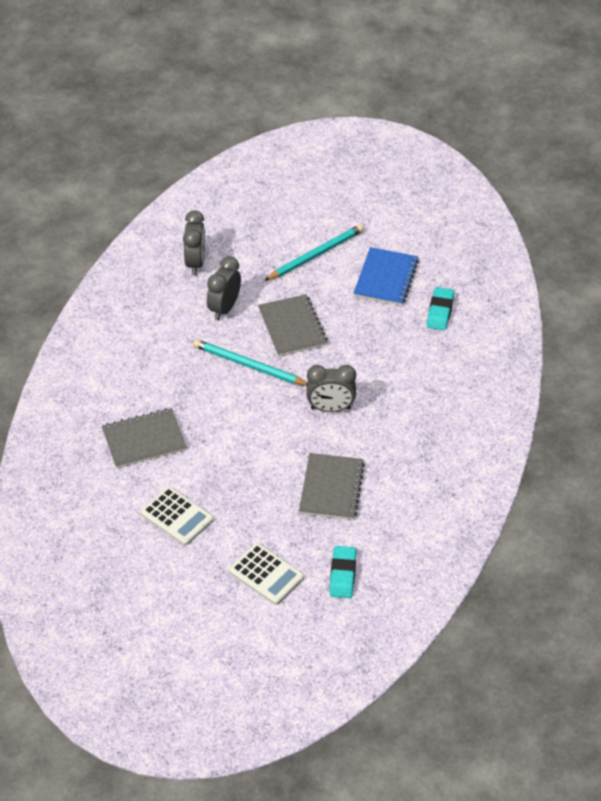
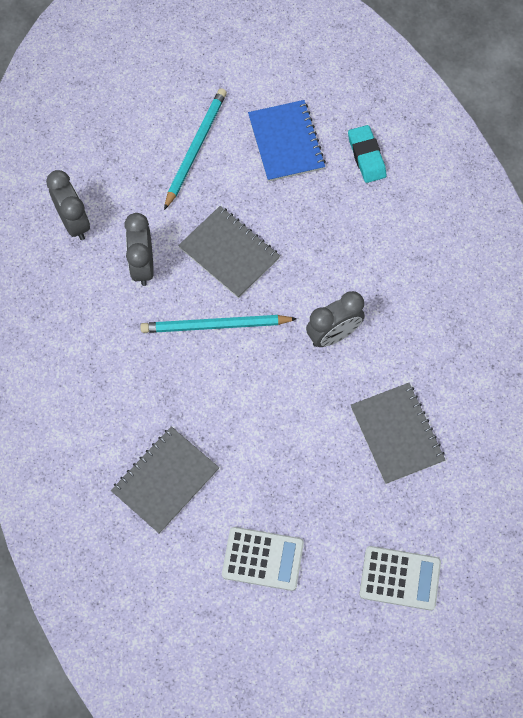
camera: 30 degrees left, 20 degrees up
(343, 575) = (475, 534): turquoise eraser -> none

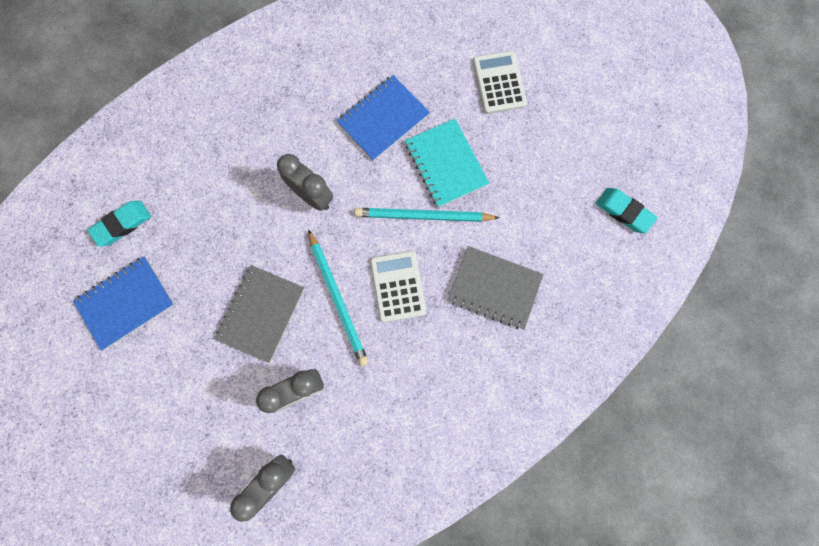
camera: 110 degrees left, 10 degrees up
(193, 656) = (623, 212): none -> turquoise eraser
(195, 148) = (156, 388): turquoise pencil -> turquoise pencil (423, 216)
(263, 558) = (526, 187): white calculator -> white calculator (397, 286)
(320, 481) = (446, 164): none -> turquoise notebook
(396, 434) = (383, 119): grey notebook -> blue notebook

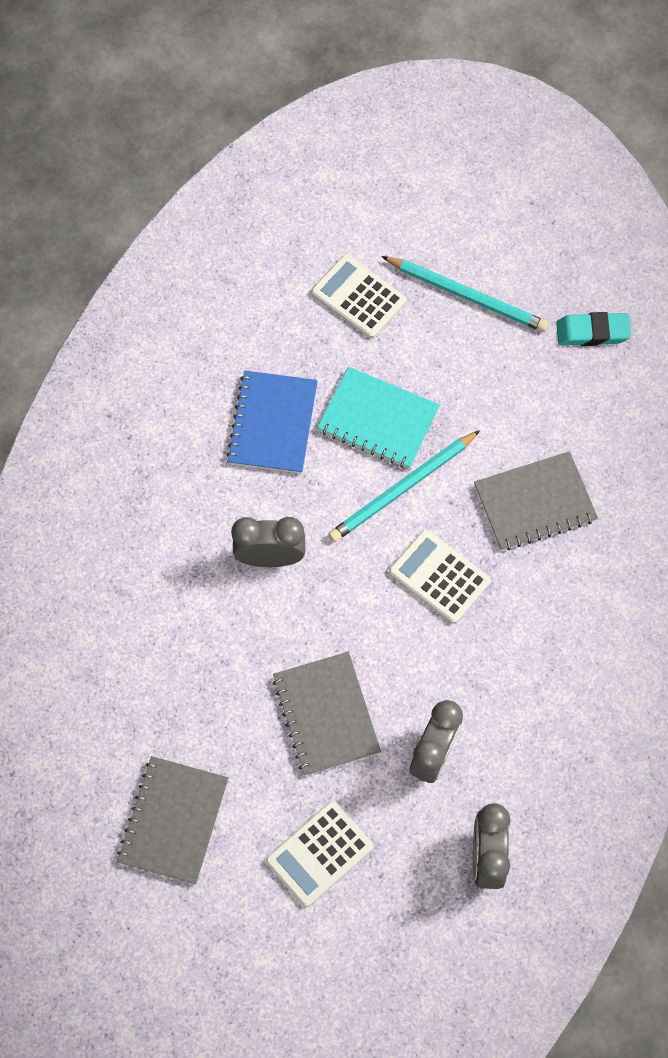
camera: 40 degrees left, 10 degrees down
(122, 224) = (92, 747): turquoise eraser -> none
(126, 303) = (173, 821): blue notebook -> grey notebook
(185, 392) = (319, 854): none -> white calculator
(338, 299) = (391, 637): turquoise pencil -> turquoise pencil (467, 296)

